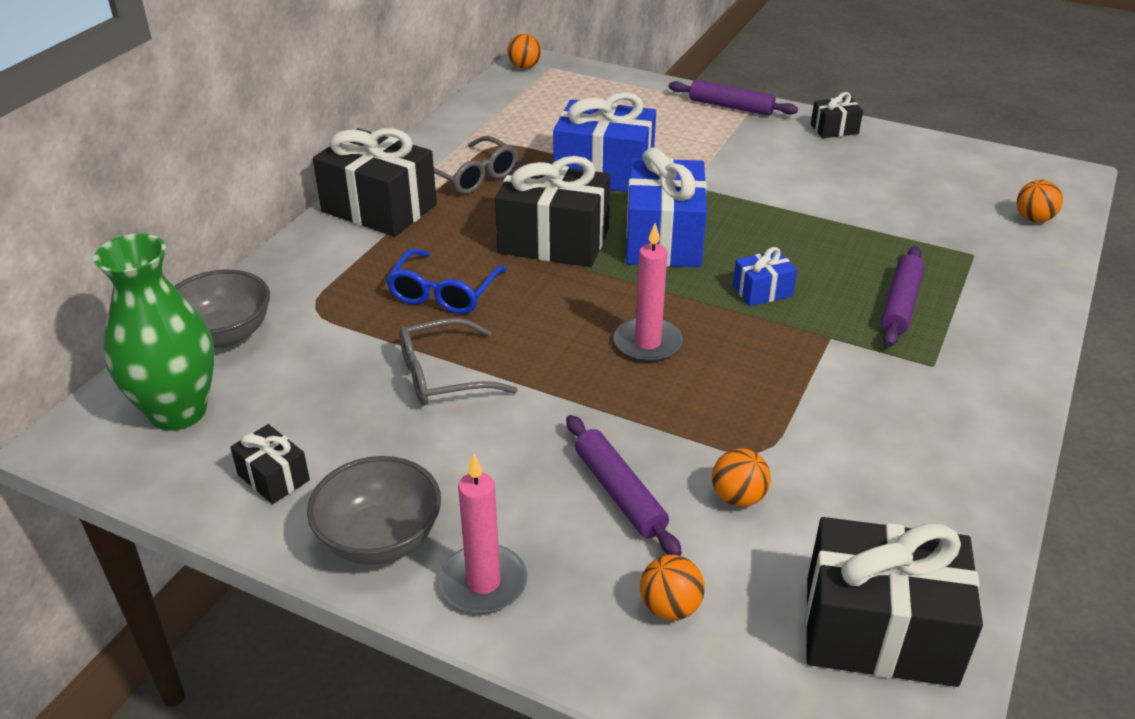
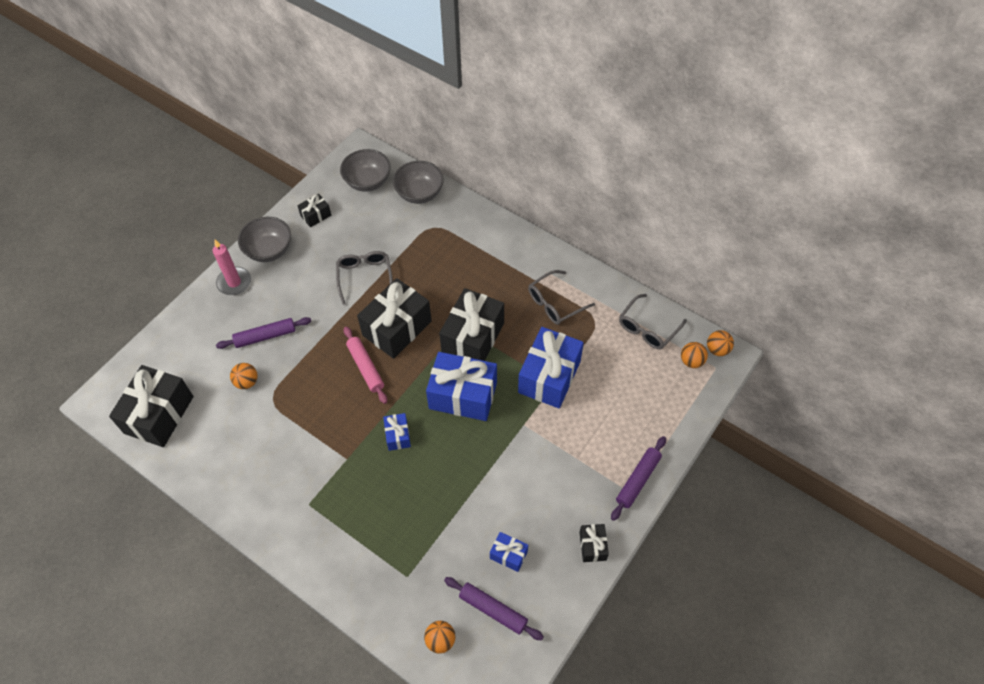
camera: 100 degrees right, 20 degrees up
(178, 411) = (367, 181): green vase -> grey bowl
(379, 208) = (525, 255): black gift -> black gift (397, 328)
(443, 294) = (432, 281): blue glasses -> none
(503, 109) = (647, 329): none -> grey glasses
(647, 343) = (366, 367): pink candle -> pink rolling pin
(670, 607) = (199, 343): orange ball -> orange ball (691, 361)
(885, 182) = (508, 555): none -> blue gift
(900, 304) = (367, 508): purple rolling pin -> purple rolling pin (493, 610)

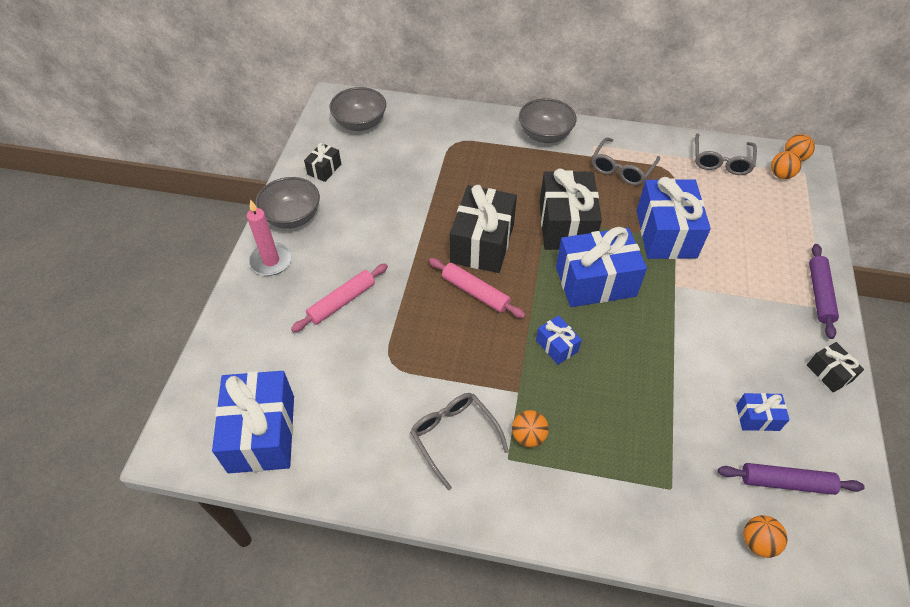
camera: 25 degrees left, 5 degrees down
(159, 415) = (262, 433): black gift -> blue gift
(247, 382) = (350, 356): orange ball -> orange ball (528, 436)
(265, 336) = (342, 301): purple rolling pin -> pink rolling pin
(365, 276) = (415, 207): grey glasses -> grey glasses (453, 435)
(419, 193) = (421, 118): grey bowl -> grey bowl (545, 135)

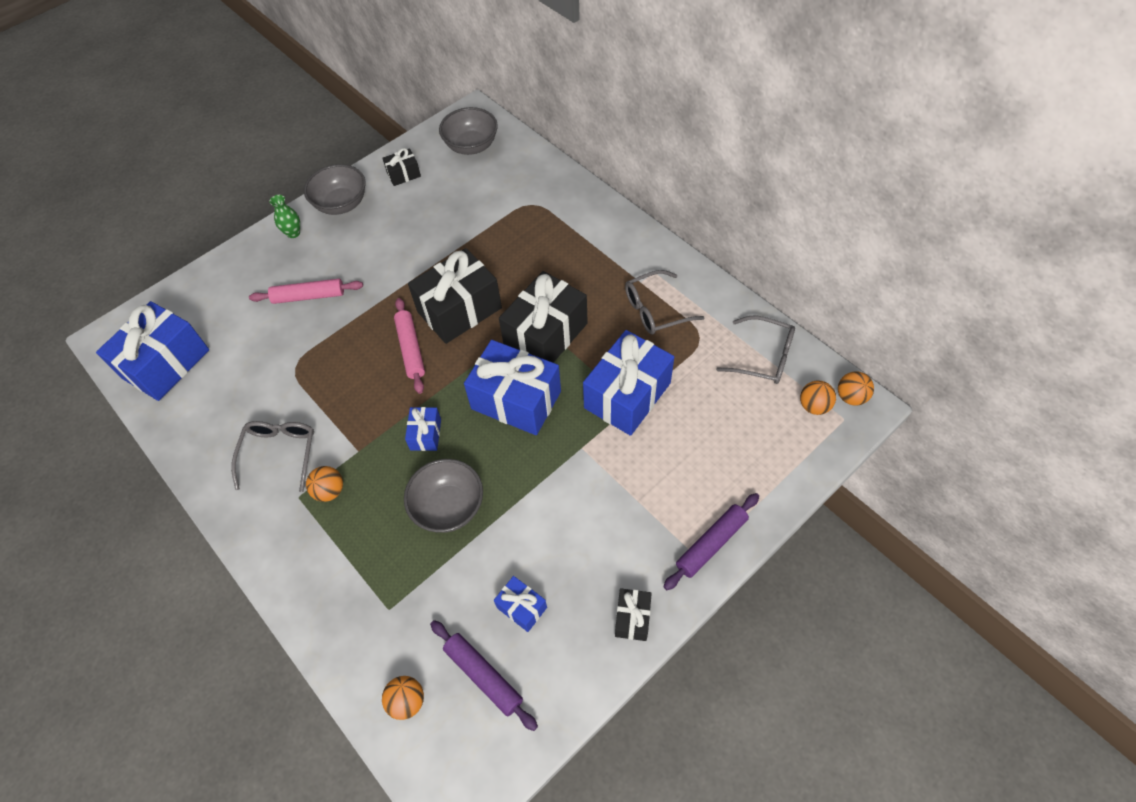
camera: 40 degrees right, 5 degrees up
(271, 261) = (293, 233): pink candle -> green vase
(545, 135) = (618, 238): grey bowl -> grey bowl (448, 507)
(721, 162) = (764, 357): grey glasses -> grey glasses turned 120 degrees counterclockwise

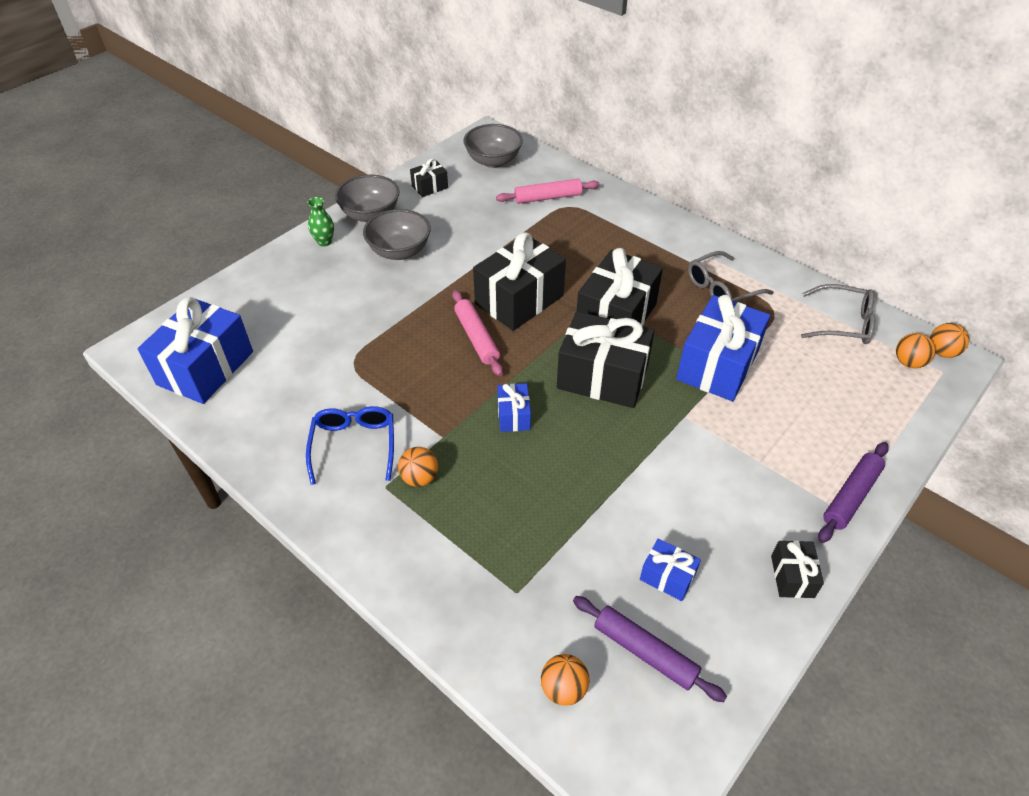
camera: 10 degrees left, 10 degrees down
(280, 452) = (354, 444): grey glasses -> blue glasses
(309, 296) = (354, 296): pink rolling pin -> pink rolling pin (547, 197)
(448, 507) = (558, 483): grey bowl -> grey bowl (399, 251)
(516, 400) = (602, 377): blue gift -> black gift

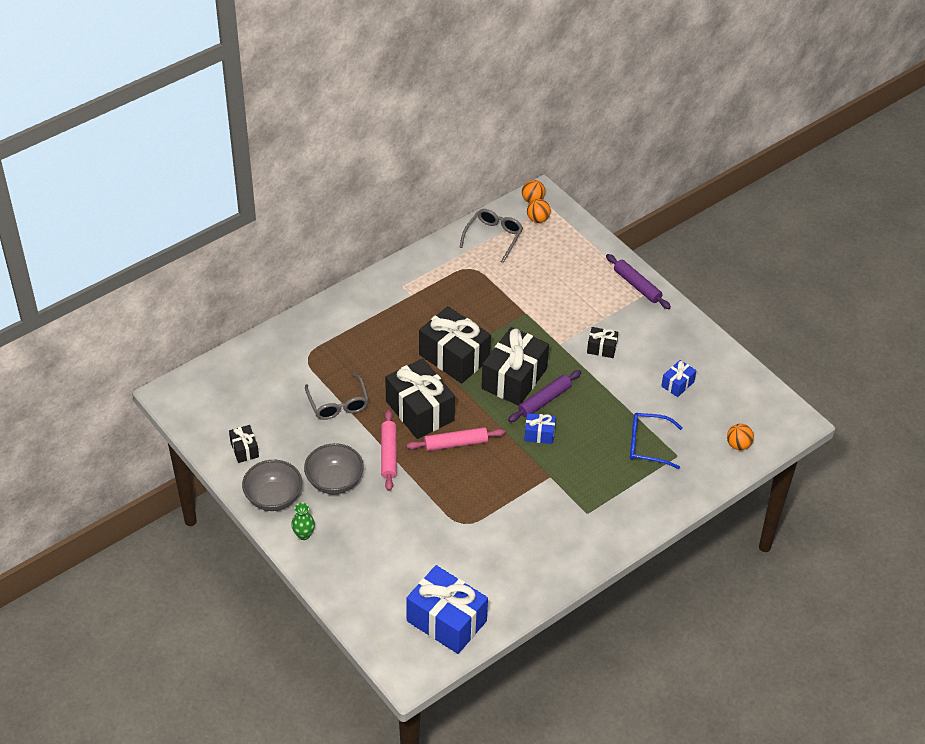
camera: 80 degrees left, 0 degrees up
(354, 444) = (546, 528): blue glasses -> blue glasses (647, 445)
(420, 478) = (583, 493): orange ball -> none
(493, 161) = (219, 397): grey bowl -> none
(547, 197) = (290, 368): pink rolling pin -> pink rolling pin (388, 454)
(645, 651) = (722, 405): purple rolling pin -> purple rolling pin (544, 400)
(717, 365) = (517, 314): blue gift -> none
(720, 289) = (440, 290): grey glasses -> grey glasses (338, 404)
(792, 576) = (686, 330): black gift -> black gift (601, 348)

